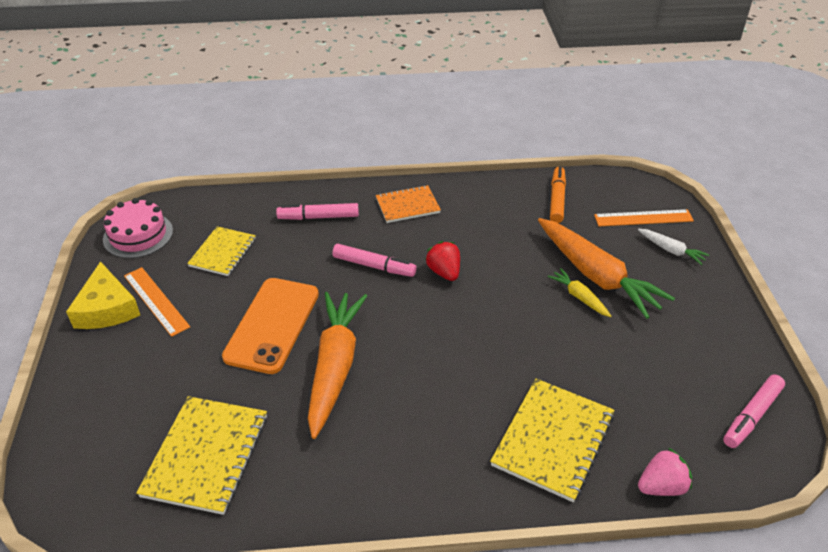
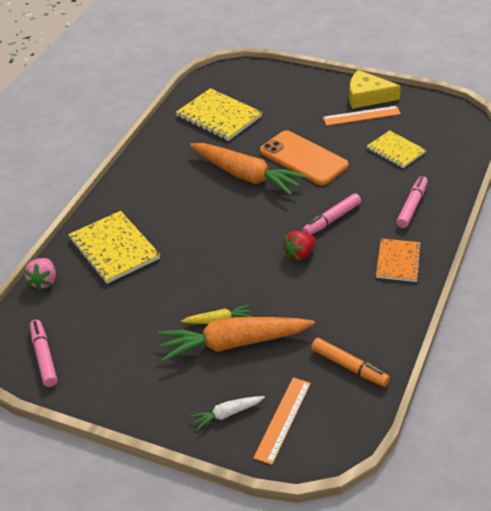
camera: 120 degrees right, 0 degrees up
(138, 235) = (440, 117): pink cake -> none
(444, 272) = (299, 254): red strawberry -> red strawberry turned 135 degrees clockwise

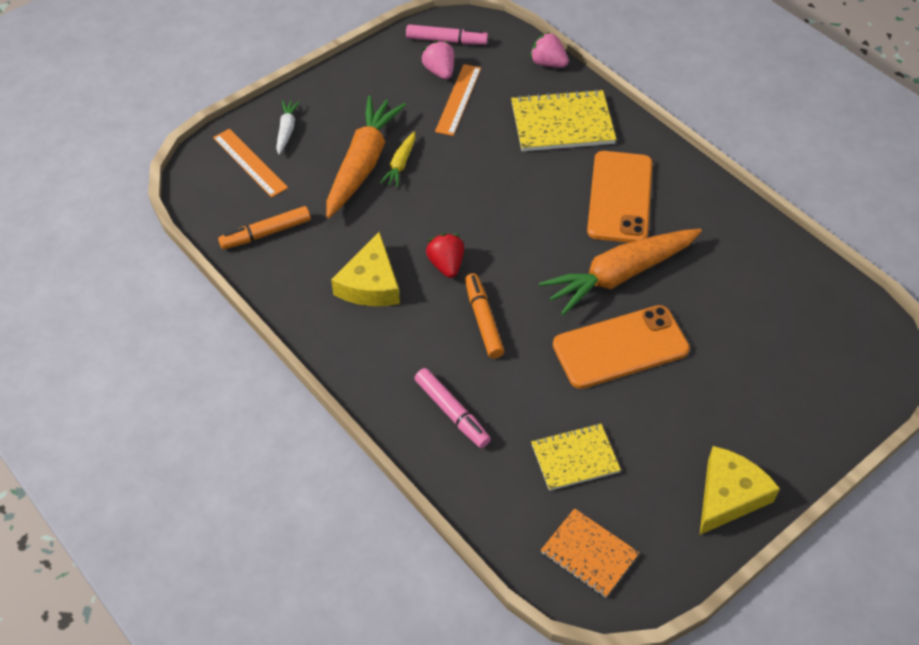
camera: 115 degrees right, 10 degrees up
(89, 344) = (439, 71): none -> pink strawberry
(174, 197) = (620, 197): none -> orange phone
(219, 116) = (769, 299): yellow notebook -> none
(332, 219) = (483, 320): pink marker -> orange marker
(347, 285) = (370, 284): none -> yellow cheese
(361, 116) = (682, 461): orange ruler -> orange ruler (458, 99)
(398, 261) = (370, 346): orange notebook -> orange notebook (589, 554)

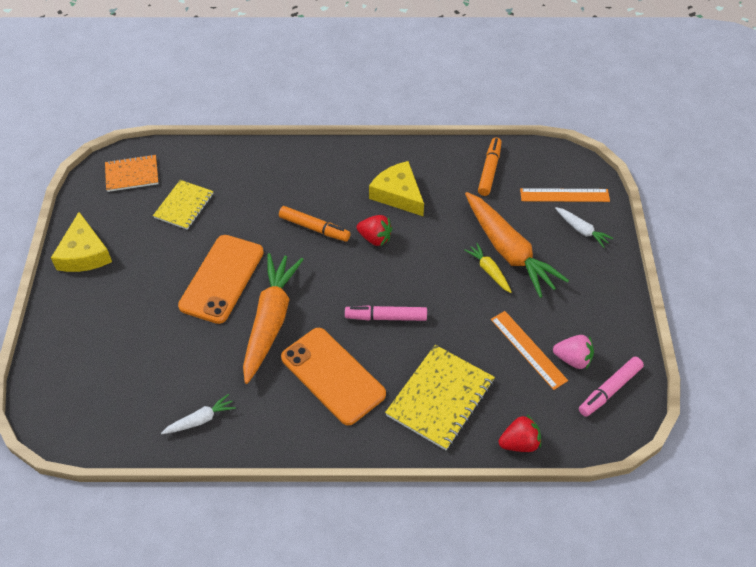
camera: 130 degrees right, 0 degrees up
(452, 412) = (270, 175): pink marker -> pink marker (386, 317)
(548, 63) = (519, 443): pink strawberry -> red strawberry
(757, 251) = (200, 420): none -> white carrot

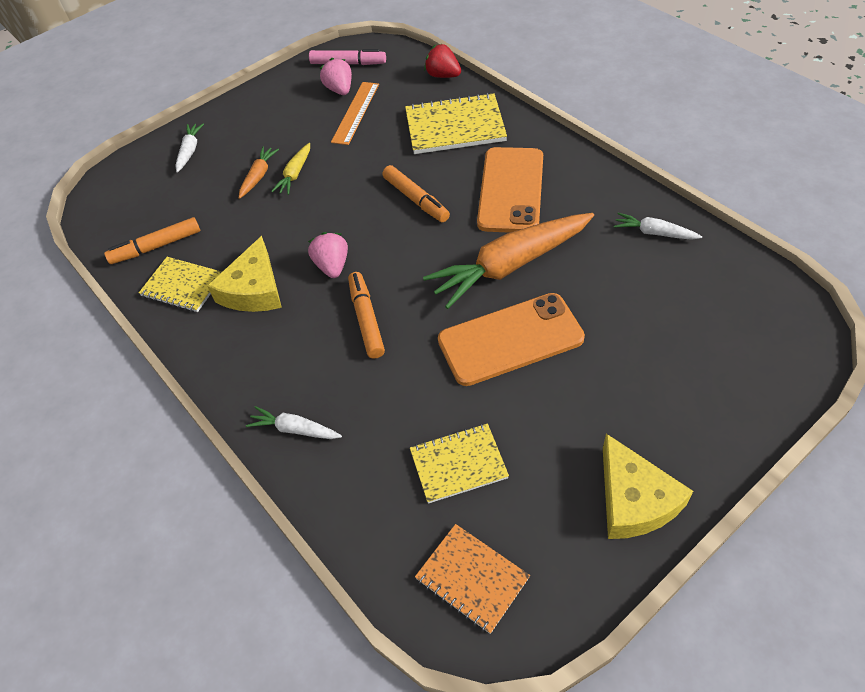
camera: 125 degrees left, 0 degrees up
(84, 254) = (634, 500): yellow cheese -> yellow cheese turned 120 degrees clockwise
(280, 161) = (295, 429): none -> white carrot
(375, 238) = (332, 266): red strawberry -> pink strawberry
(386, 317) = (416, 199): pink marker -> orange marker
(438, 167) = (183, 286): none -> yellow notebook
(508, 251) = (258, 176): orange carrot -> orange carrot, size x0.46
(564, 195) = (150, 182): orange ruler -> none

